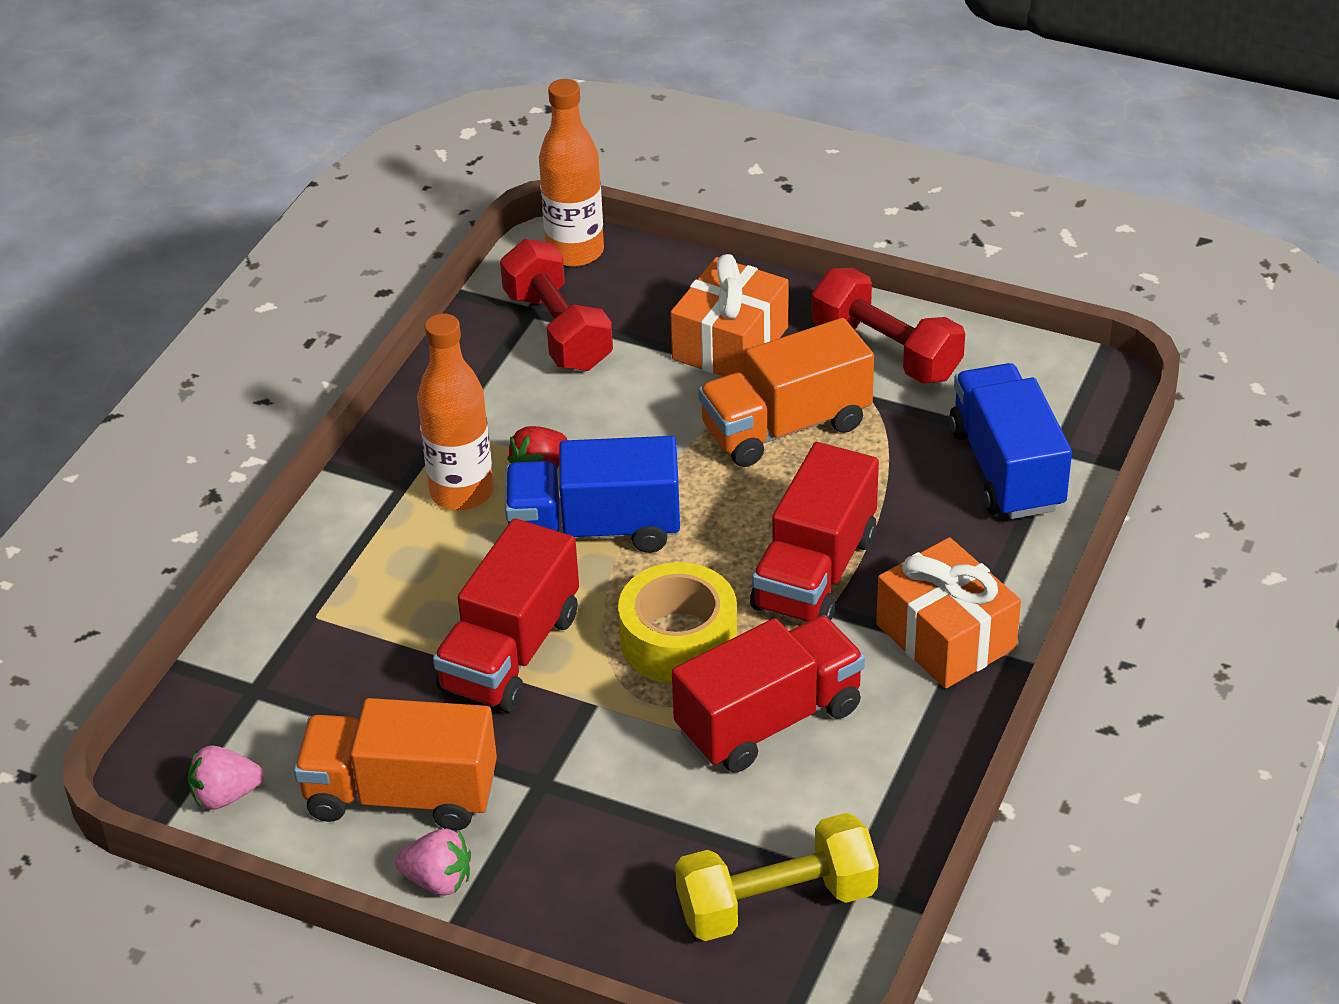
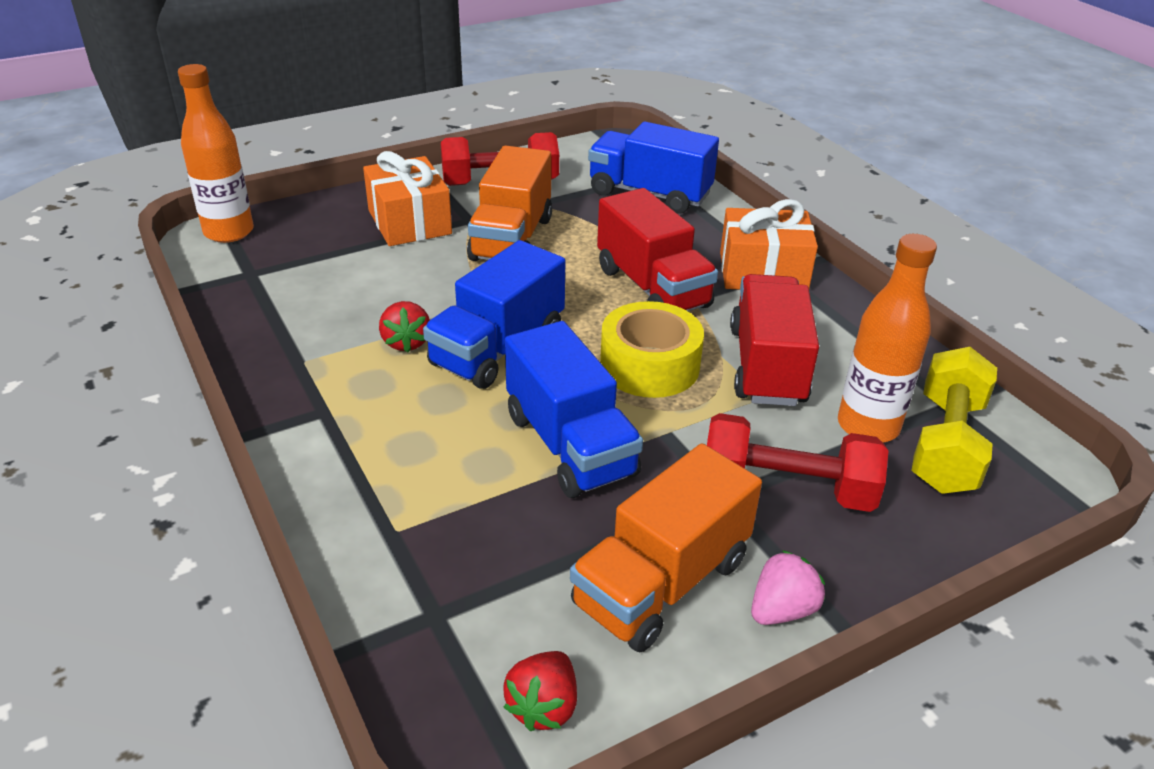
camera: 55 degrees left, 5 degrees down
(225, 795) = (543, 706): pink strawberry -> red strawberry
(461, 492) = (374, 386): orange bottle -> orange bottle (868, 426)
(510, 652) = (570, 445): red truck -> blue truck
(558, 330) = (287, 272): red dumbbell -> red dumbbell (786, 488)

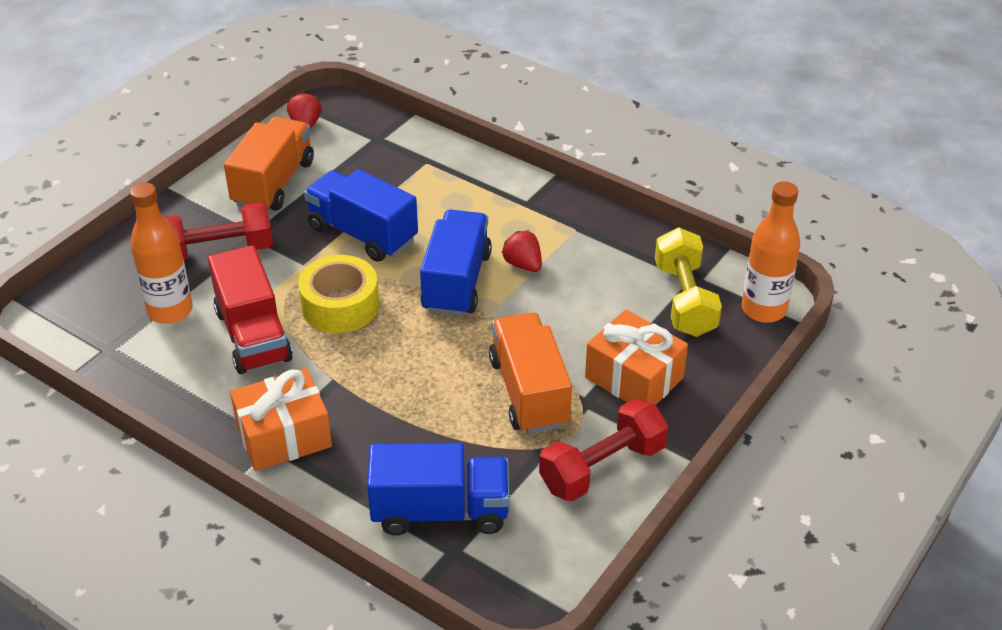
camera: 155 degrees right, 5 degrees up
(652, 288) = (374, 380): red truck -> none
(782, 610) = (206, 191): pink strawberry -> none
(946, 444) = (114, 315): yellow dumbbell -> yellow dumbbell (684, 300)

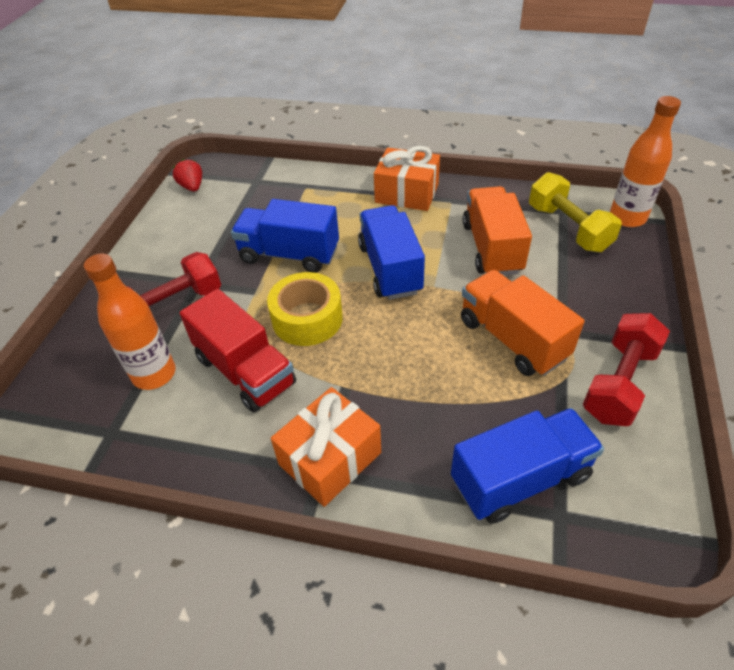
camera: 20 degrees left, 5 degrees up
(273, 183) = (190, 237): orange truck -> orange truck (492, 248)
(523, 264) = (431, 239): red strawberry -> none
(634, 378) = (581, 299): orange gift -> orange gift (407, 193)

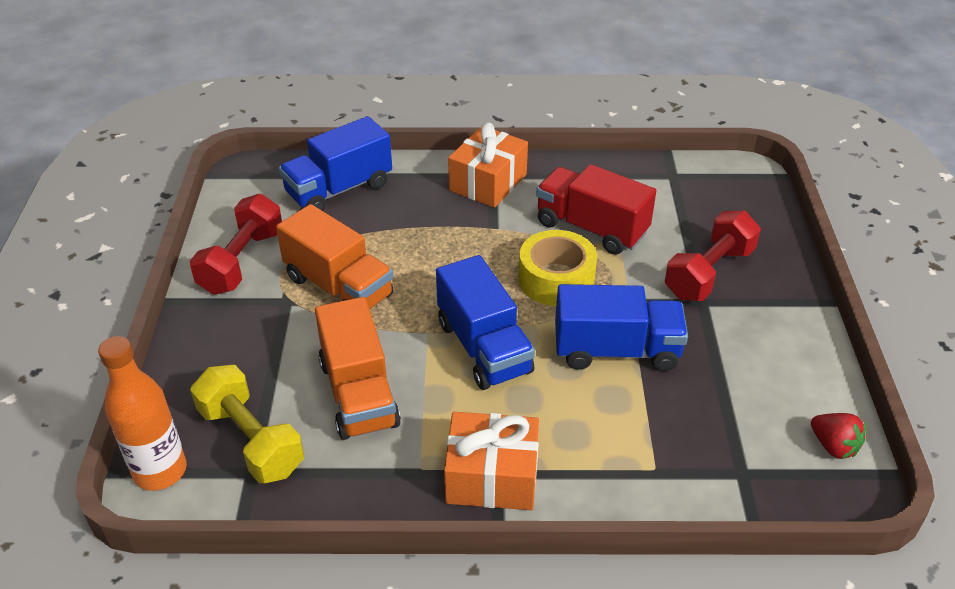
camera: 165 degrees right, 5 degrees down
(154, 374) = (673, 215): orange bottle -> none

